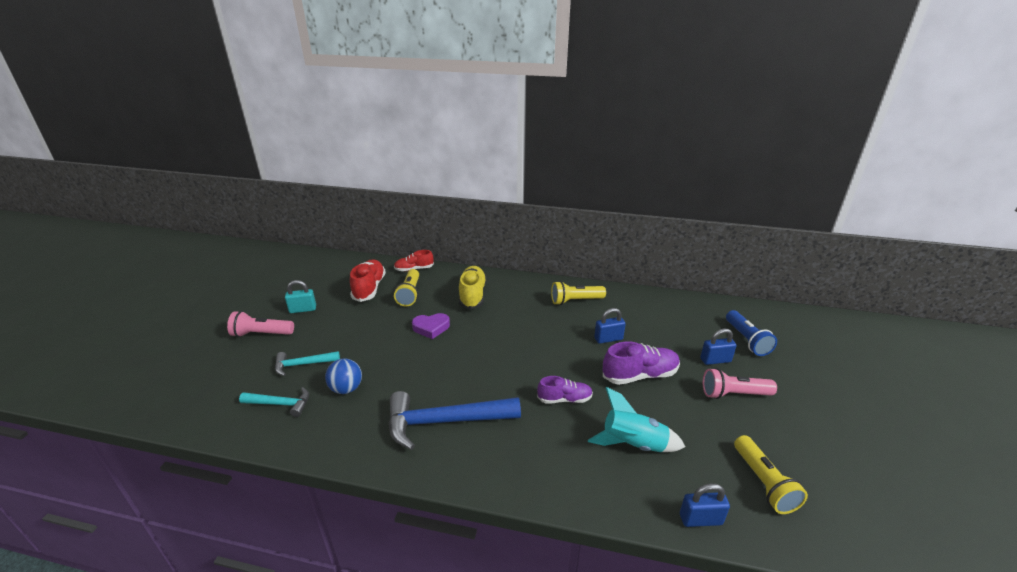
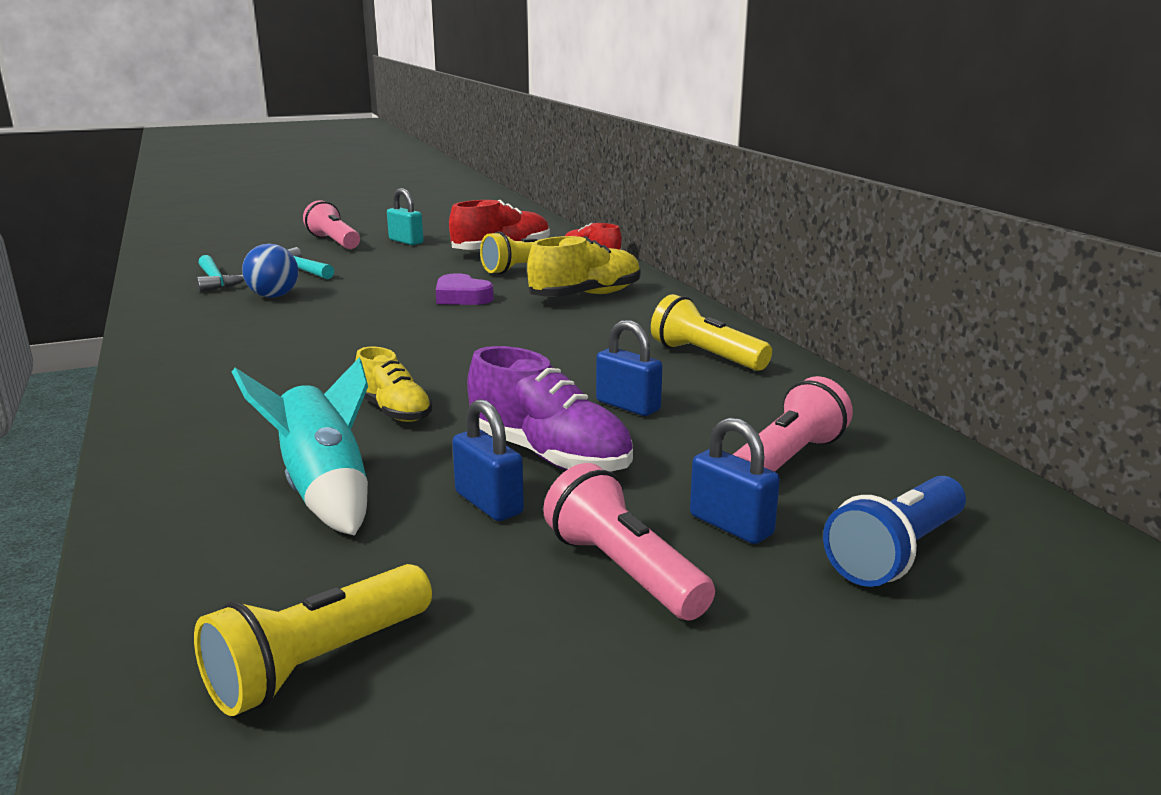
camera: 55 degrees right, 10 degrees down
(444, 422) = (256, 354): blue hammer -> none
(564, 399) = (394, 411): purple shoe -> yellow shoe
(677, 328) = (788, 459): none -> pink flashlight
(700, 519) = (150, 598): blue padlock -> blue padlock (489, 503)

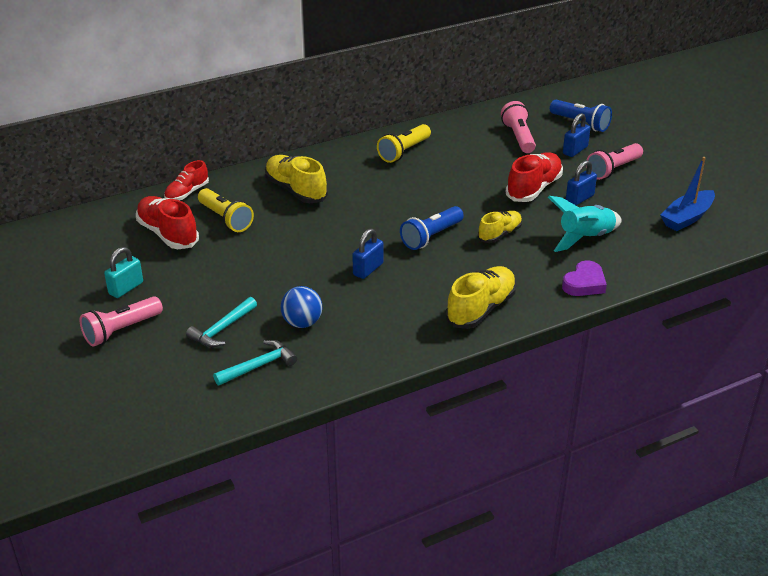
camera: 95 degrees left, 15 degrees up
(193, 383) = (481, 309): none -> yellow shoe
(318, 664) = (687, 218): yellow flashlight -> blue boat
(418, 362) = (431, 237): none -> blue flashlight
(462, 297) = (301, 238): purple heart -> purple heart (584, 283)
(549, 456) = (534, 188): purple shoe -> red shoe
(628, 406) = (475, 172): blue padlock -> blue padlock (368, 269)
(788, 459) = (518, 137): pink flashlight -> pink flashlight turned 45 degrees clockwise

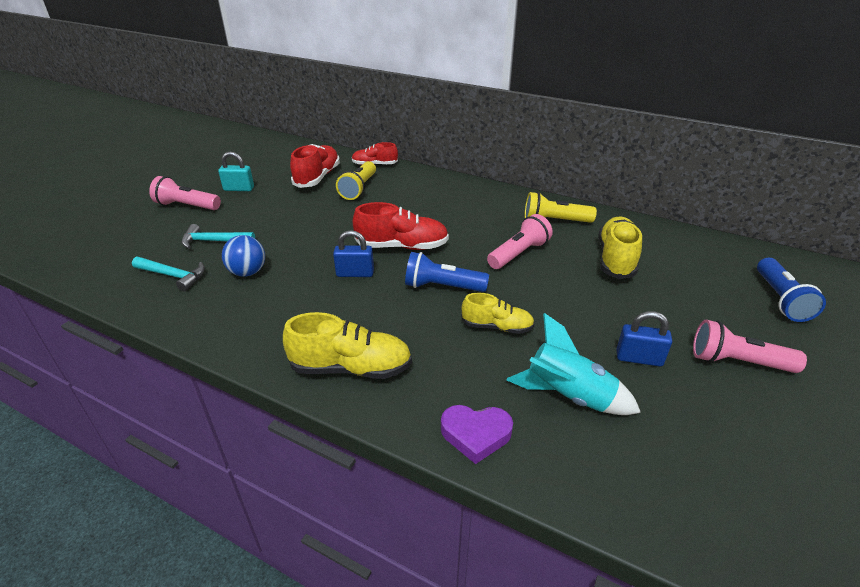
camera: 55 degrees right, 0 degrees up
(296, 190) = (430, 199): yellow shoe -> yellow shoe (616, 259)
(518, 137) = (681, 270): pink flashlight -> pink flashlight (519, 254)
(534, 188) = (608, 317): red shoe -> red shoe (402, 246)
(575, 150) = (724, 316): blue padlock -> none
(687, 218) = (745, 483): blue boat -> none

